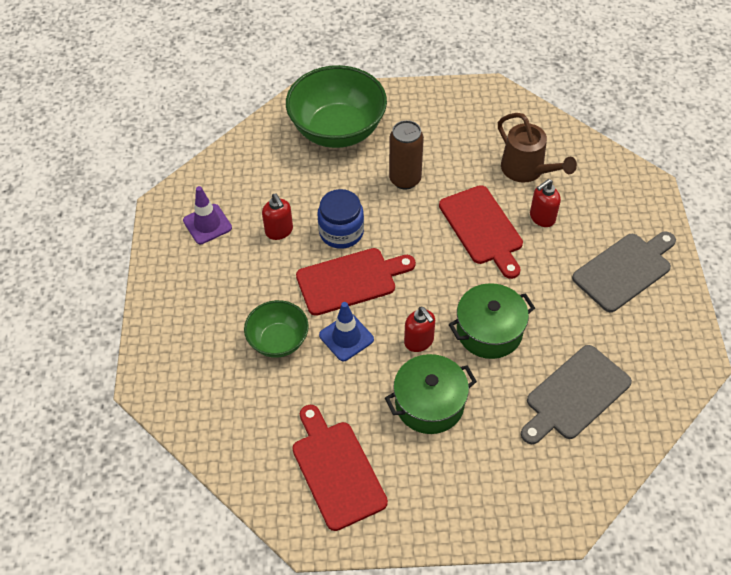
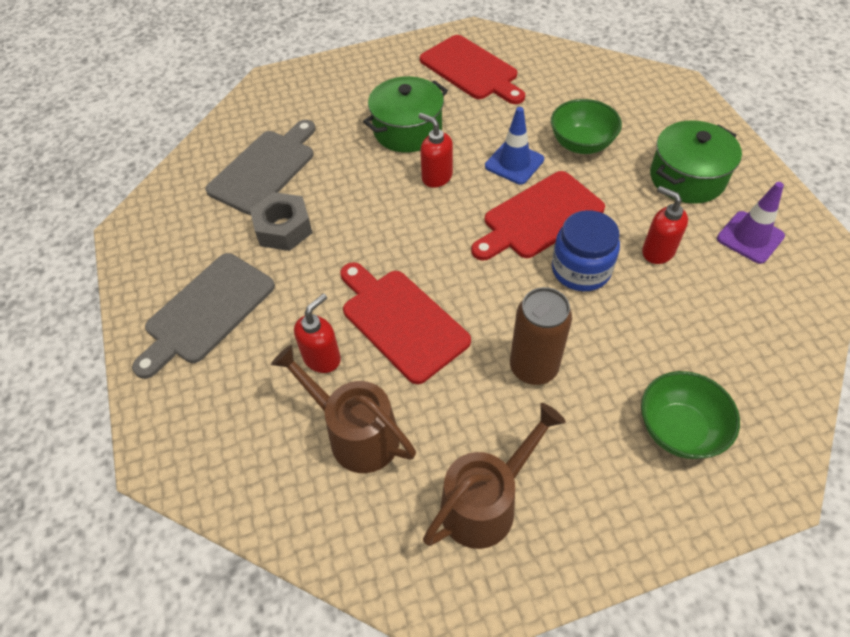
camera: 165 degrees right, 0 degrees up
(337, 130) = (679, 429): green bowl -> green bowl, size x0.55
(460, 123) = (486, 502): none -> brown watering can
(489, 331) = (364, 204): green pot -> green pot (687, 178)
(561, 326) = (283, 228): none -> grey nut

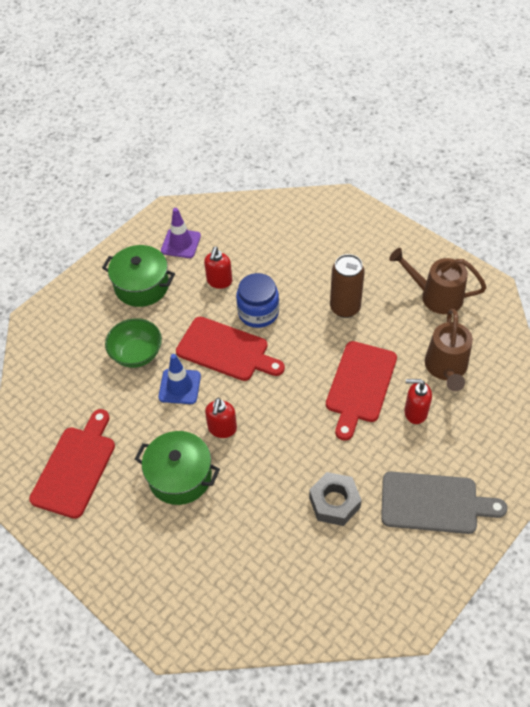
camera: 120 degrees left, 0 degrees up
(265, 169) = (284, 559): grey cutting board -> none
(679, 429) = (338, 238): green bowl -> none

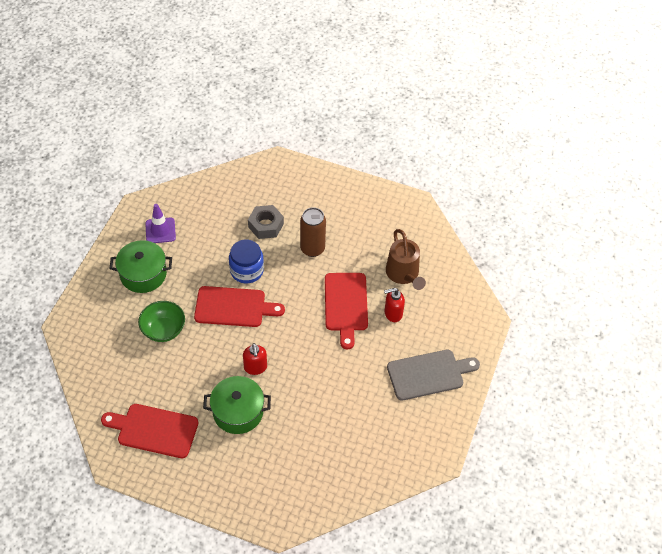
camera: 25 degrees left, 0 degrees up
(76, 467) = (154, 430): red cutting board -> red cutting board turned 75 degrees counterclockwise
(179, 386) = (209, 345): blue traffic cone -> none
(219, 281) = (205, 254): red soap dispenser -> none
(334, 502) = (359, 395): grey nut -> grey nut (266, 225)
(435, 296) = (376, 221): brown watering can -> none

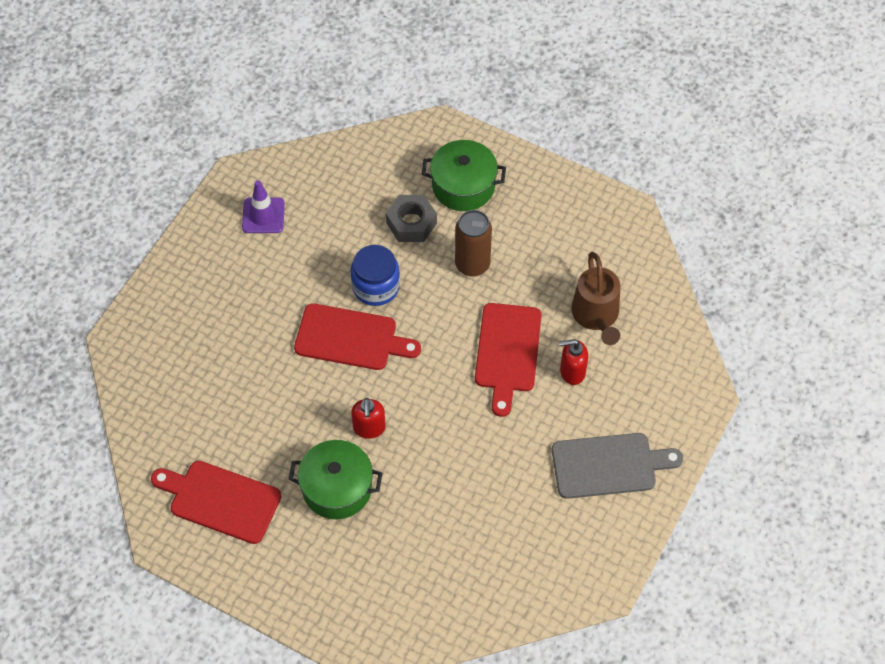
camera: 10 degrees right, 5 degrees up
(143, 274) = (232, 277): green pot -> green pot (463, 186)
(163, 330) = (250, 360): green bowl -> none

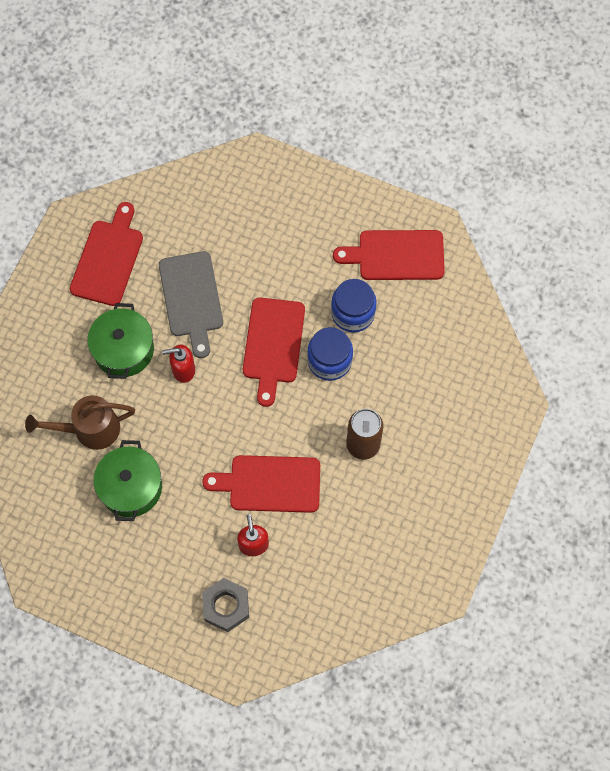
camera: 85 degrees right, 10 degrees up
(263, 215) = (396, 255): purple traffic cone -> red cutting board
(324, 261) = (353, 313): none -> blue jar
(411, 223) = (403, 385): grey nut -> grey nut (226, 606)
(463, 186) = (452, 430): green pot -> green pot (131, 487)
(596, 317) = (316, 564): brown watering can -> brown watering can (89, 429)
(609, 465) = (158, 582): grey cutting board -> grey cutting board (191, 298)

